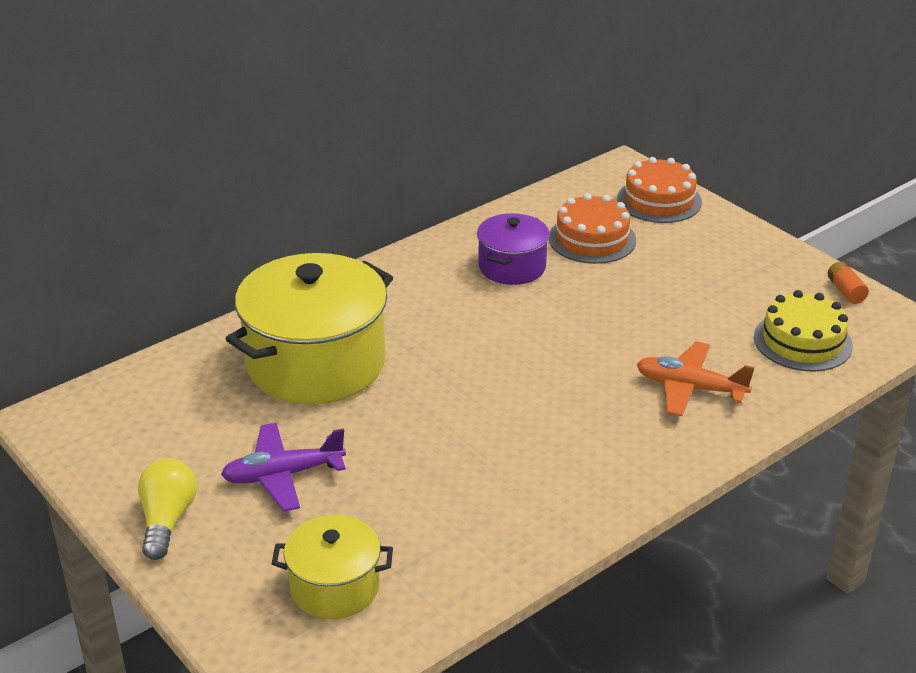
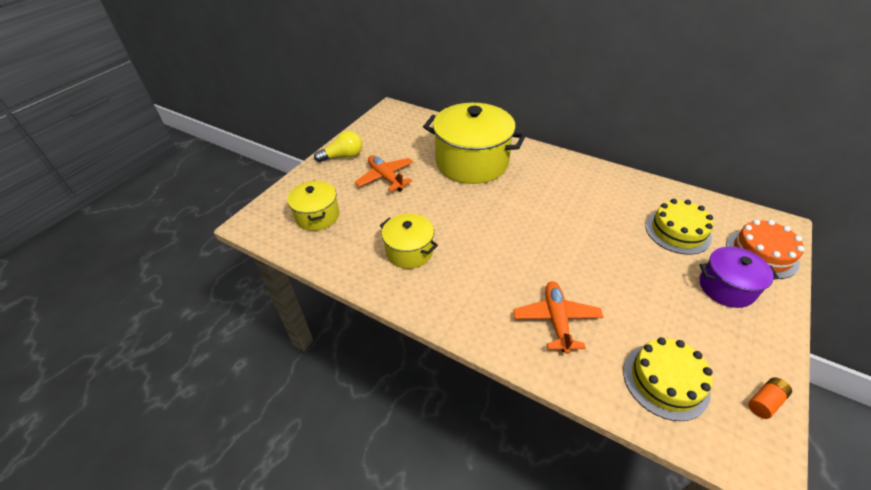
camera: 70 degrees right, 10 degrees up
(283, 475) = (386, 178): purple plane -> orange plane
(494, 489) = (409, 251): none -> yellow pot
(512, 267) = (613, 205): purple pot -> purple pot (726, 287)
(592, 239) = (677, 231): orange cake -> yellow cake

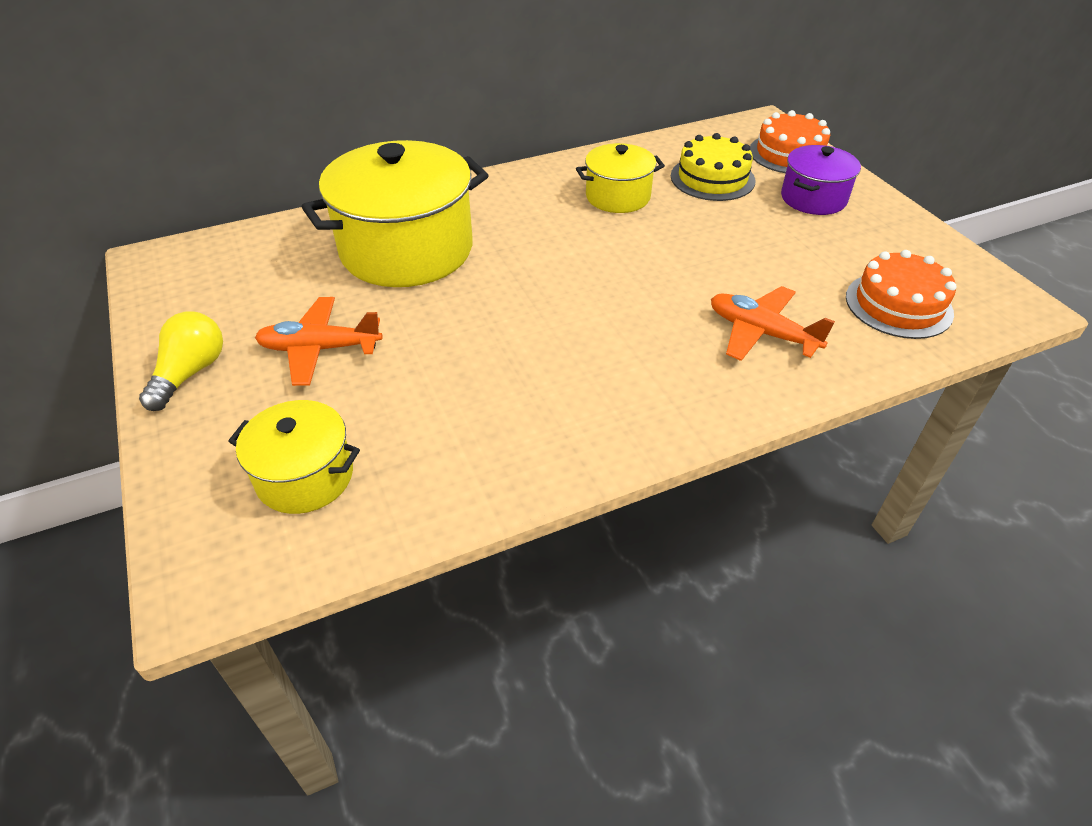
camera: 55 degrees left, 0 degrees up
(409, 251) = (516, 402): yellow pot -> yellow pot (617, 197)
(665, 381) = (898, 305): yellow cake -> orange cake
(765, 401) = (959, 262): orange battery -> none

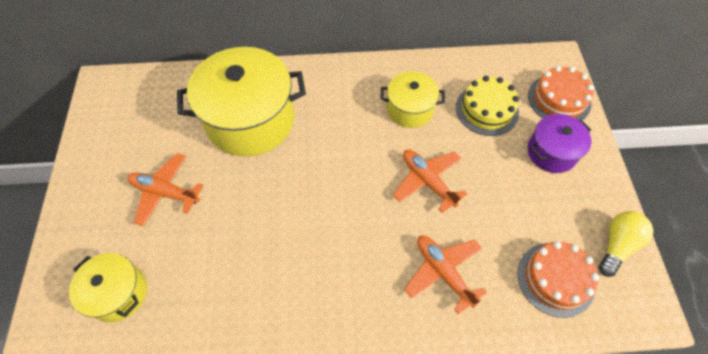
camera: 20 degrees right, 15 degrees up
(190, 373) = (89, 188): yellow light bulb -> yellow light bulb (616, 245)
(684, 255) = (427, 181): none -> orange plane

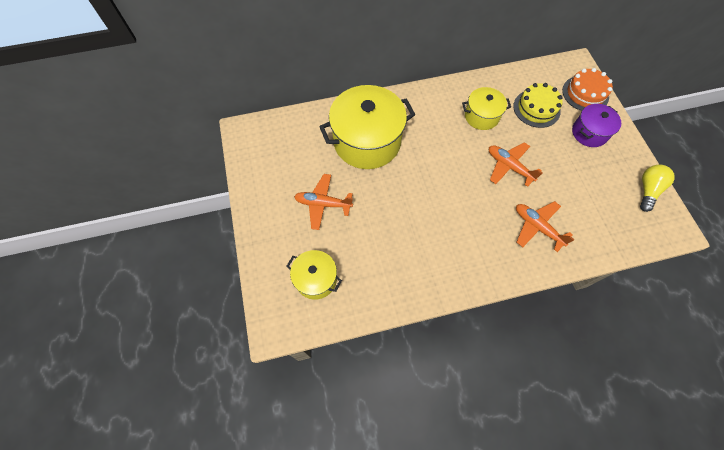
camera: 10 degrees left, 5 degrees up
(555, 279) = (613, 219): orange cake -> none

